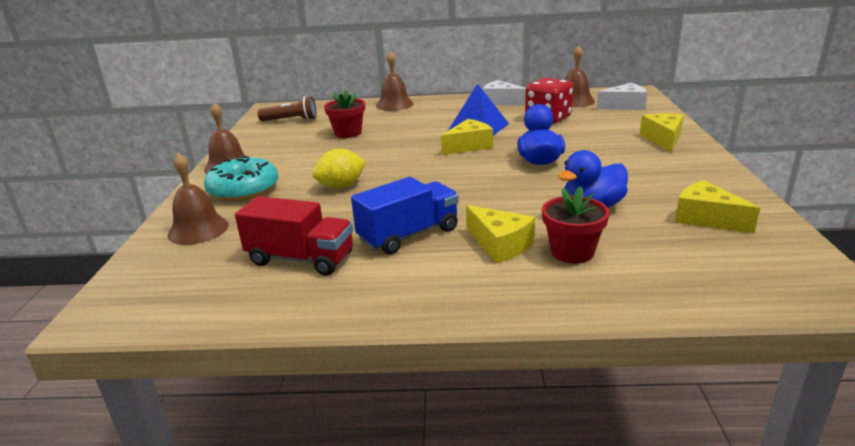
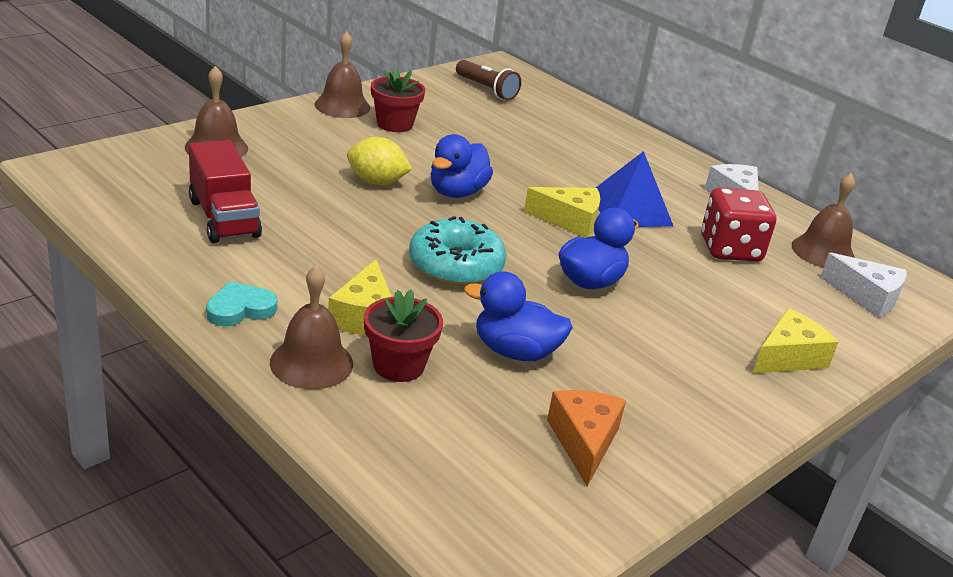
camera: 40 degrees right, 5 degrees up
(244, 190) = (308, 135): turquoise donut -> turquoise donut (456, 266)
(348, 133) = (500, 135): red flower pot -> red flower pot (394, 124)
(392, 166) = (457, 192): none -> blue duck
(394, 104) = (617, 131): brown bell -> brown bell (311, 363)
(409, 235) = (325, 257): blue truck -> none
(434, 293) = (240, 309): none -> turquoise heart
(706, 218) = (584, 442): yellow cheese -> orange cheese

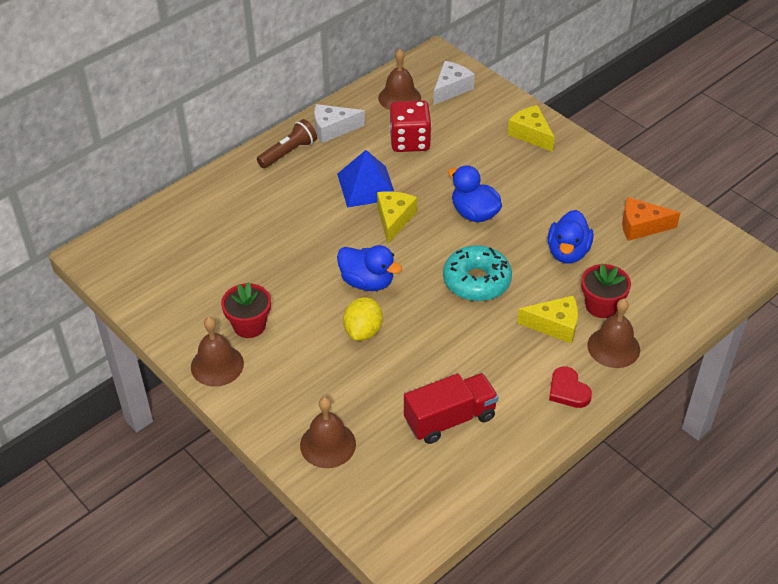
camera: 85 degrees left, 15 degrees up
(240, 309) = (568, 390): turquoise heart -> red heart
(486, 90) = (156, 264): brown flashlight -> brown flashlight (288, 153)

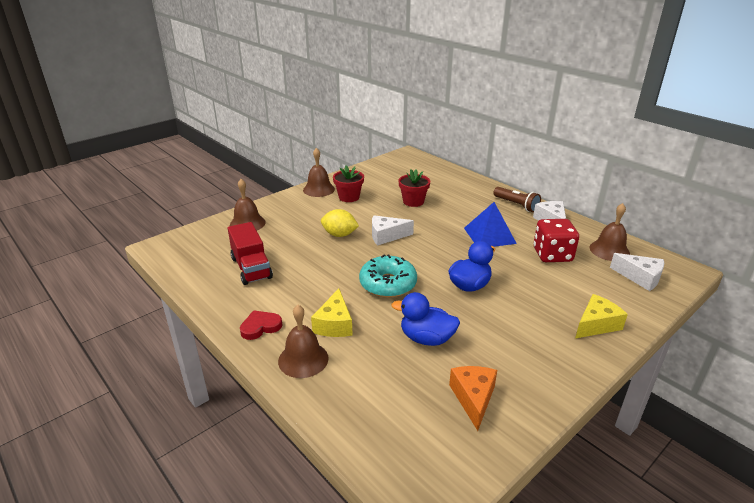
camera: 90 degrees right, 15 degrees down
(367, 282) = (386, 236): blue duck -> white cheese
(394, 219) = (454, 247): yellow cheese -> none
(601, 306) = (356, 356): red flower pot -> red flower pot (413, 201)

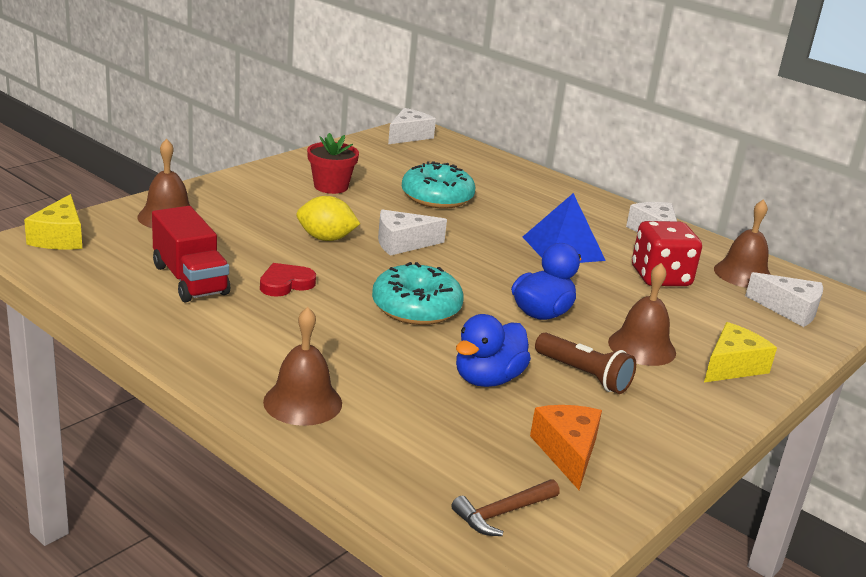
camera: 10 degrees left, 5 degrees down
(260, 327) = (224, 359): red heart -> red heart (285, 284)
(319, 189) = (278, 173): brown bell -> brown bell (642, 347)
(334, 324) = (342, 358): yellow cheese -> yellow cheese (60, 237)
(402, 159) = (408, 136): none -> white cheese
(413, 201) = (437, 197): red flower pot -> turquoise donut
(422, 451) = (503, 513): none -> brown hammer
(426, 338) = (487, 379): blue duck -> blue duck turned 60 degrees counterclockwise
(516, 205) = (599, 209): brown flashlight -> brown flashlight (583, 375)

